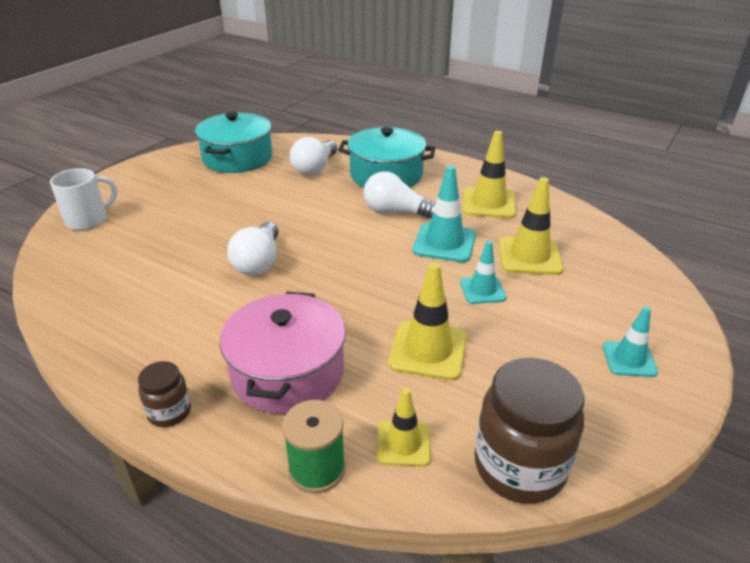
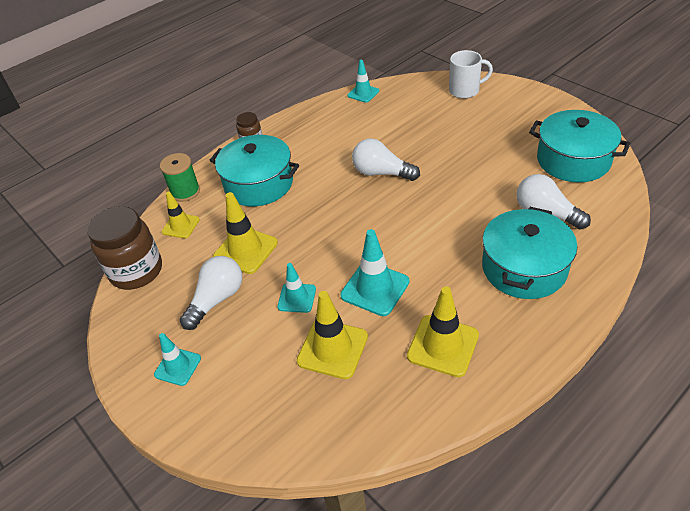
camera: 110 degrees right, 10 degrees up
(57, 304) = (363, 93): none -> turquoise traffic cone
(88, 220) = (465, 90): white mug -> white mug turned 75 degrees counterclockwise
(287, 372) = (259, 184): pink pot -> turquoise pot
(396, 212) = (439, 263): white light bulb -> white light bulb (217, 299)

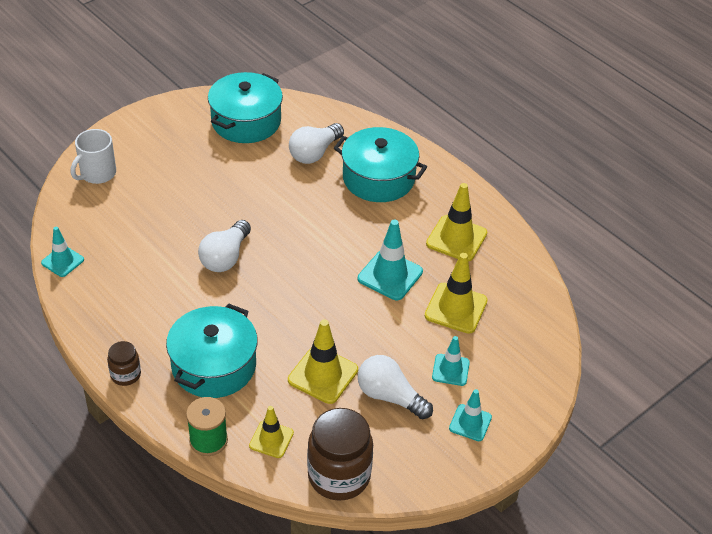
camera: 95 degrees left, 0 degrees up
(297, 298) = (395, 332): turquoise traffic cone -> turquoise traffic cone (450, 370)
(465, 90) = (97, 174): white mug -> white mug turned 135 degrees counterclockwise

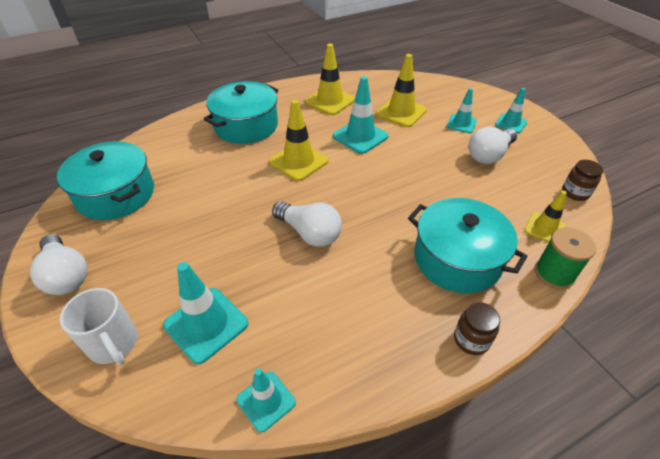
camera: 75 degrees left, 0 degrees up
(119, 215) = (206, 324): none -> turquoise traffic cone
(314, 153) = (193, 156): white light bulb -> white light bulb (66, 275)
(323, 375) = (467, 187): yellow traffic cone -> yellow traffic cone (298, 161)
(339, 476) = (575, 193): brown jar -> brown jar, size x0.51

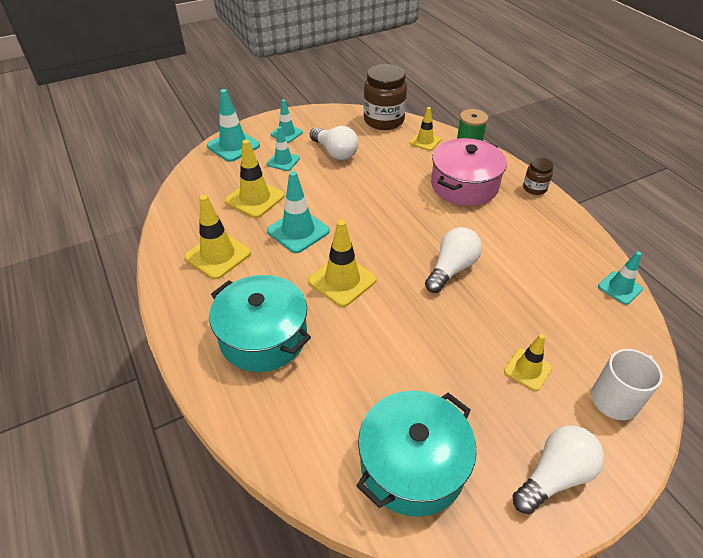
camera: 90 degrees left, 0 degrees up
(172, 275) = (527, 369): none -> yellow traffic cone
(206, 324) = (572, 332): turquoise traffic cone -> turquoise traffic cone (233, 146)
(457, 259) = (464, 185): turquoise pot -> pink pot
(575, 193) = (383, 120): brown jar -> brown jar, size x1.95

